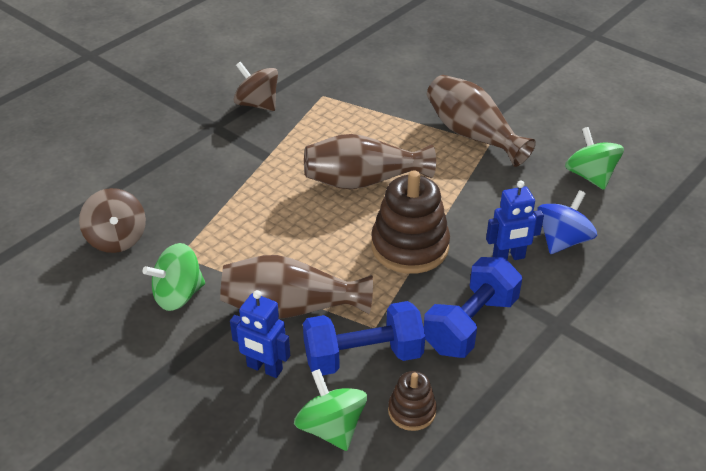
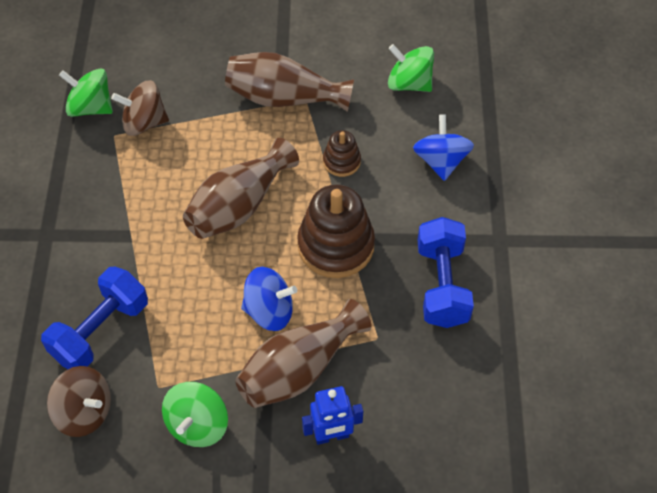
camera: 40 degrees left, 15 degrees up
(257, 104) = (62, 183): brown spinning top -> brown spinning top (144, 123)
(311, 257) = (269, 311): none -> blue spinning top
(331, 427) = (426, 445): green spinning top -> green spinning top (90, 107)
(363, 356) = (393, 370): blue dumbbell -> blue dumbbell (100, 331)
(412, 411) = (467, 388): brown stacking toy -> brown stacking toy (341, 161)
(508, 257) = (417, 204): blue robot -> none

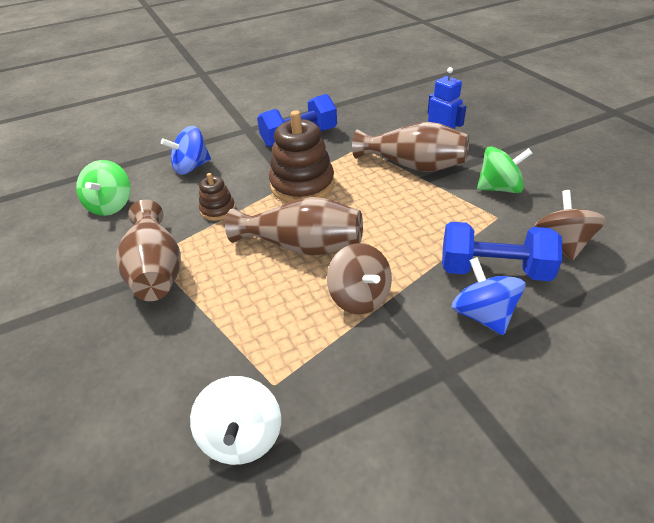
camera: 115 degrees left, 15 degrees down
(90, 107) = (242, 437): green spinning top -> white spinning top
(144, 123) = (240, 365): brown spinning top -> brown spinning top (359, 297)
(269, 311) = (384, 193): blue spinning top -> blue spinning top (482, 314)

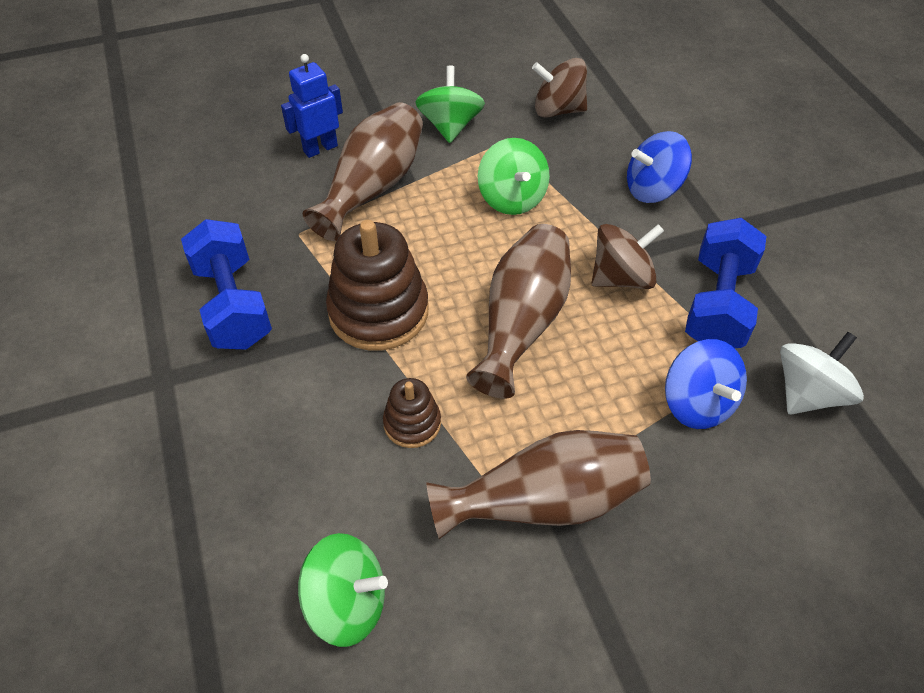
camera: 85 degrees left, 10 degrees up
(191, 167) = (263, 470): blue spinning top -> blue spinning top (697, 404)
(242, 437) = (808, 393): white spinning top -> white spinning top turned 45 degrees counterclockwise
(430, 228) = (512, 198): none -> green spinning top
(494, 270) = (590, 166): blue dumbbell -> blue dumbbell (717, 304)

